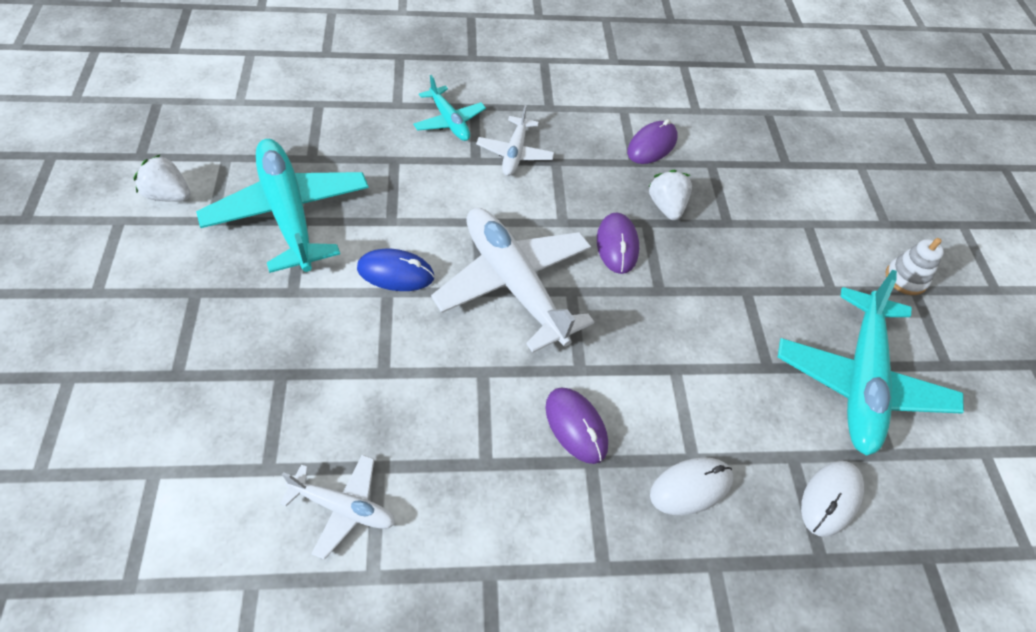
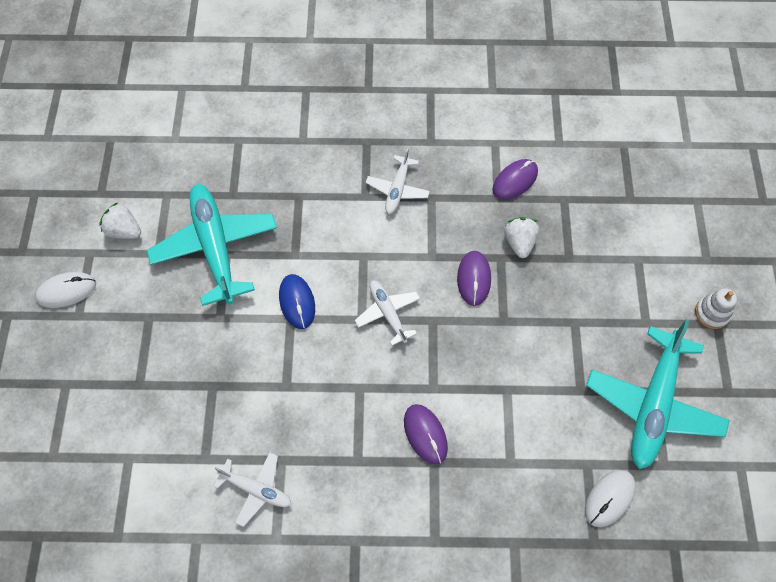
camera: 10 degrees right, 10 degrees up
(395, 273) = (297, 302): blue mouse -> blue mouse turned 60 degrees clockwise
(449, 121) = (345, 157): turquoise plane -> none
(513, 284) = (388, 313): white plane -> white plane, size x0.52
(690, 487) = (505, 485): white mouse -> white mouse (66, 291)

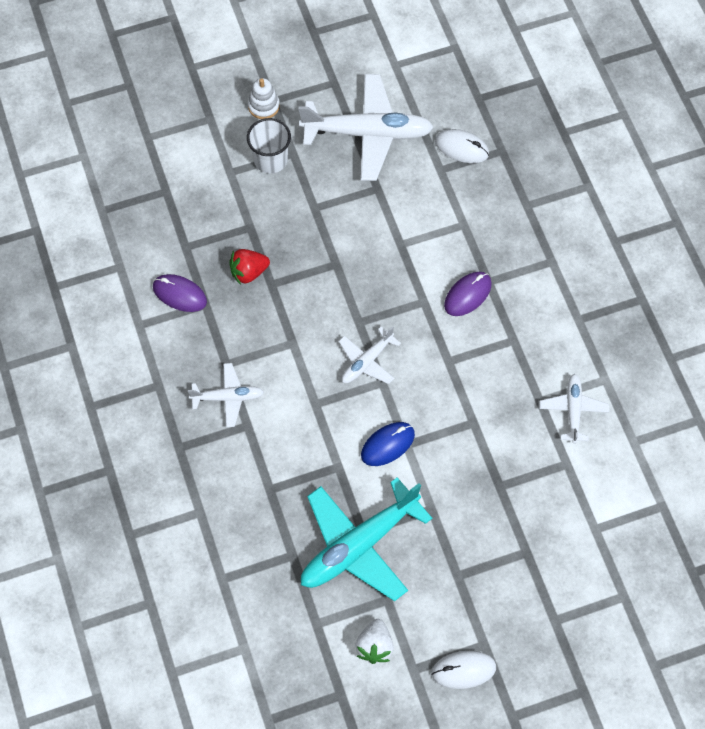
camera: 110 degrees left, 0 degrees up
(66, 291) = (463, 670): white mouse -> white mouse turned 60 degrees counterclockwise
(474, 279) = (303, 300): purple mouse -> none
(519, 242) = (249, 272): white strawberry -> red strawberry
(643, 299) = (270, 160): none -> white cup
(653, 404) = (368, 133): turquoise plane -> white plane

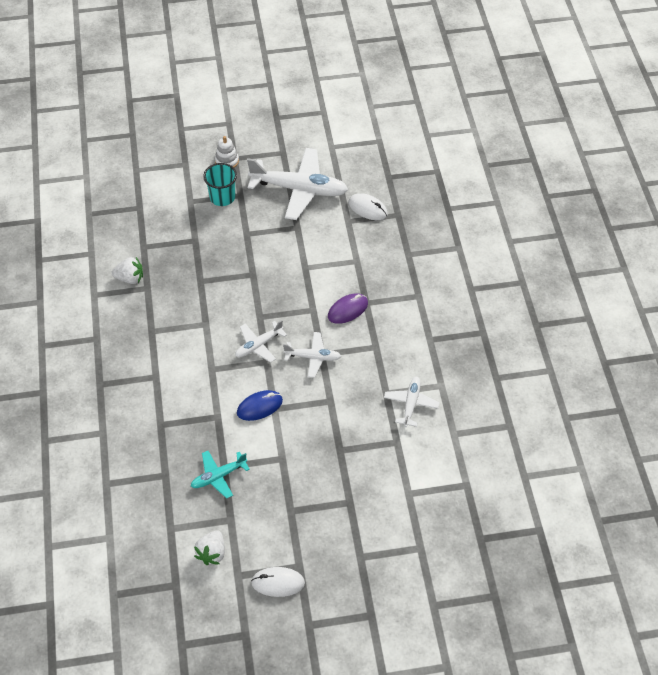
camera: 10 degrees right, 10 degrees down
(179, 294) = (130, 278): purple mouse -> white strawberry
(228, 397) = (146, 355): white plane -> white plane (313, 357)
(249, 272) = (185, 270): red strawberry -> none
(270, 160) = (222, 197): white cup -> turquoise cup
(359, 546) = (218, 476): turquoise plane -> turquoise plane, size x0.52

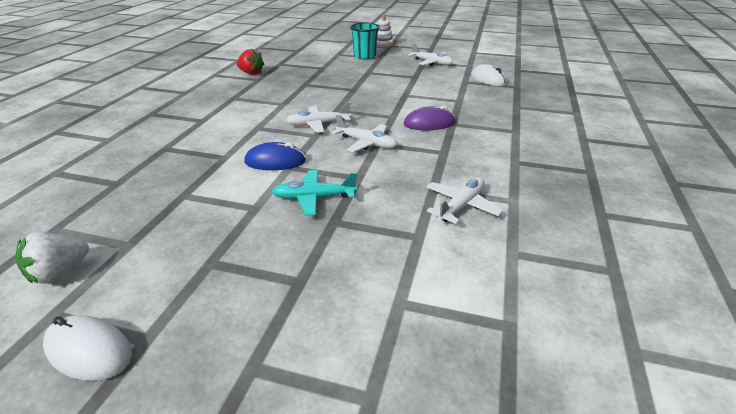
camera: 25 degrees right, 20 degrees down
(130, 278) = (251, 73): white strawberry -> red strawberry
(218, 476) = (167, 201): turquoise plane -> turquoise plane (314, 198)
(299, 189) = (432, 63): white plane -> white plane, size x0.52

